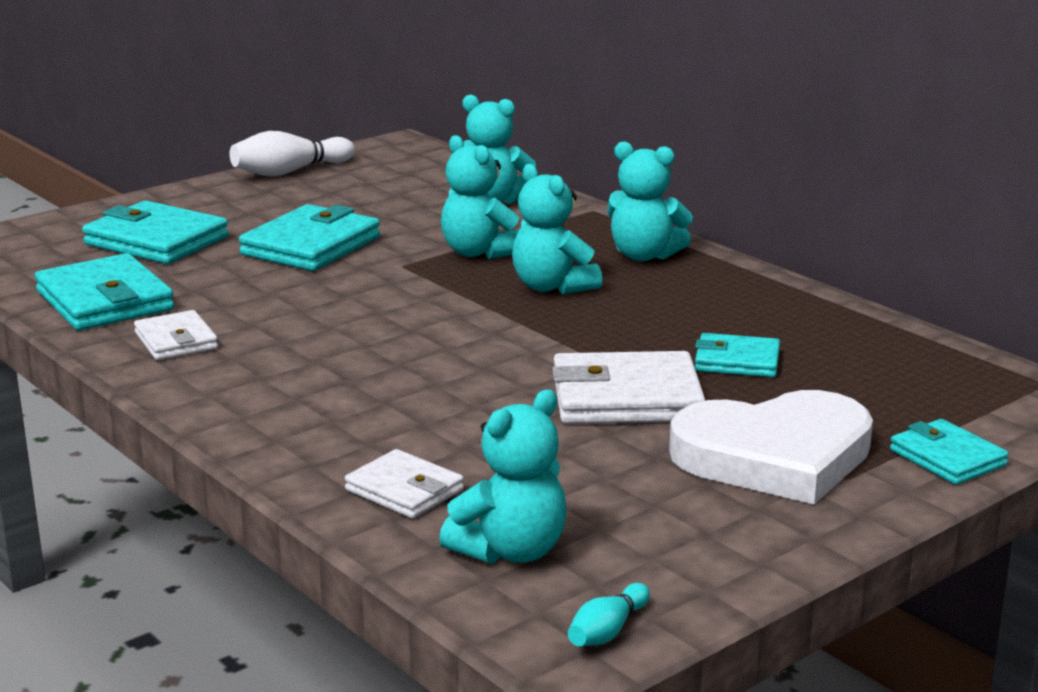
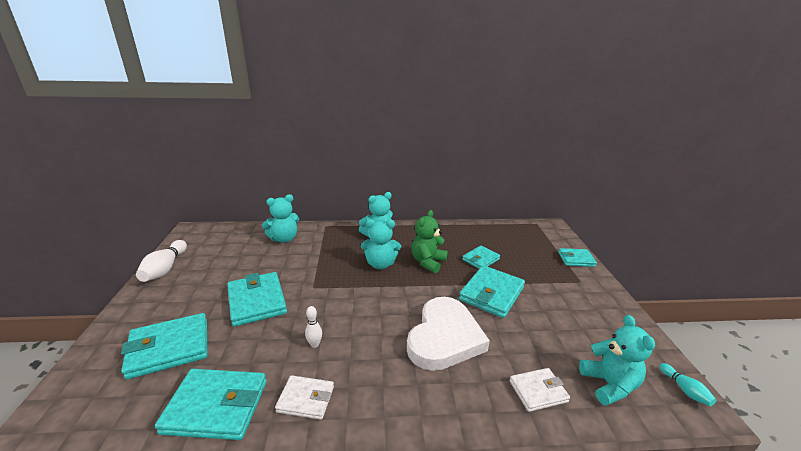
camera: 55 degrees left, 5 degrees up
(279, 311) = (315, 344): none -> white bowling pin
(479, 252) = (327, 264): turquoise teddy bear -> none
(626, 398) = (491, 294): white wallet -> turquoise wallet
(633, 320) = (428, 262): none -> green teddy bear
(775, 456) = (558, 286): white heart -> white heart (444, 337)

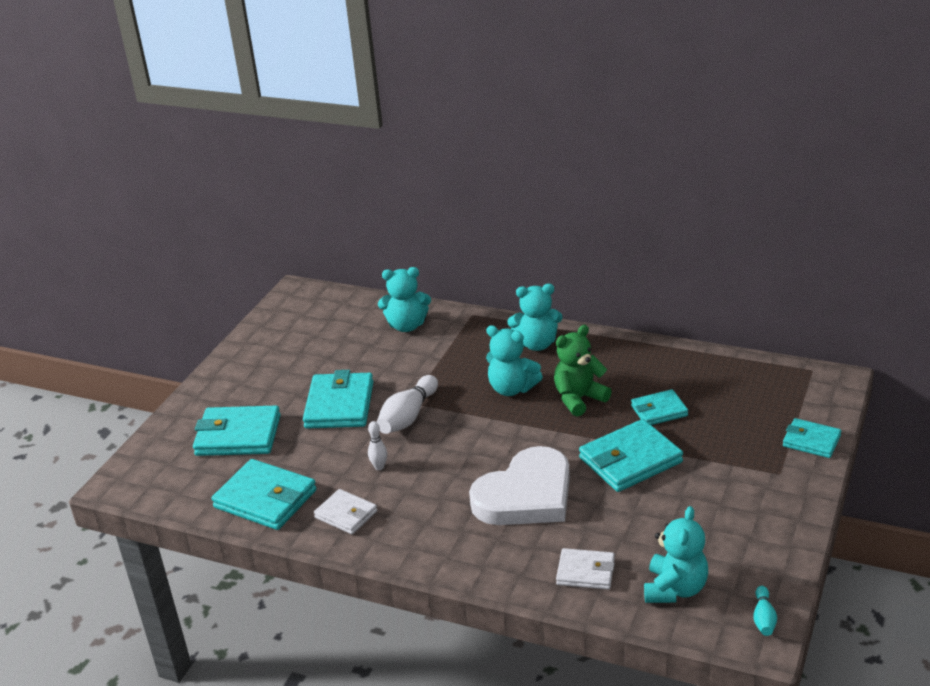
camera: 30 degrees right, 5 degrees up
(165, 269) = (254, 342): white bowling pin -> white bowling pin (408, 416)

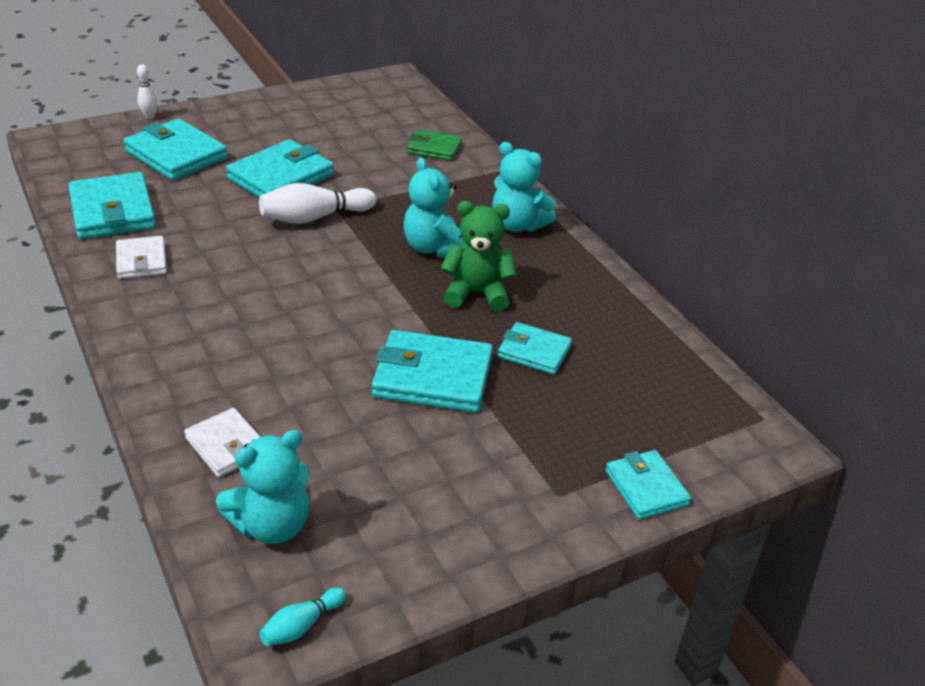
camera: 35 degrees right, 5 degrees up
(379, 467) = (227, 242): white bowling pin -> white bowling pin (149, 116)
(407, 326) = (434, 148): turquoise teddy bear -> green wallet
(526, 495) = (294, 343): white heart -> none

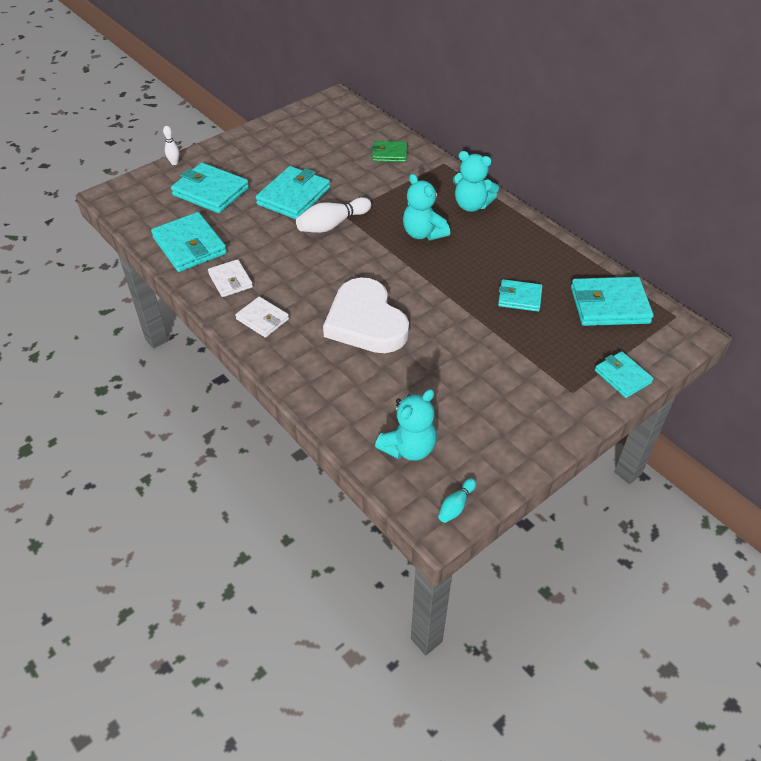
camera: 10 degrees left, 10 degrees up
(227, 446) = (355, 402): white wallet -> white wallet (262, 319)
(297, 343) = (366, 321): none -> white heart
(432, 377) = (463, 328): turquoise wallet -> turquoise wallet (609, 305)
(477, 293) = (466, 262): green teddy bear -> none

